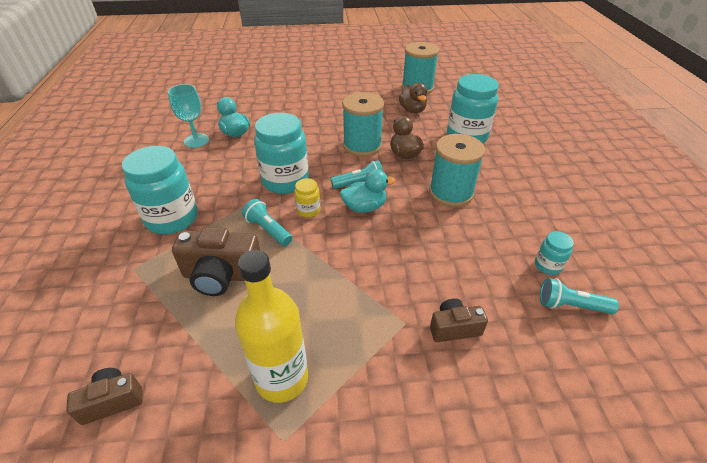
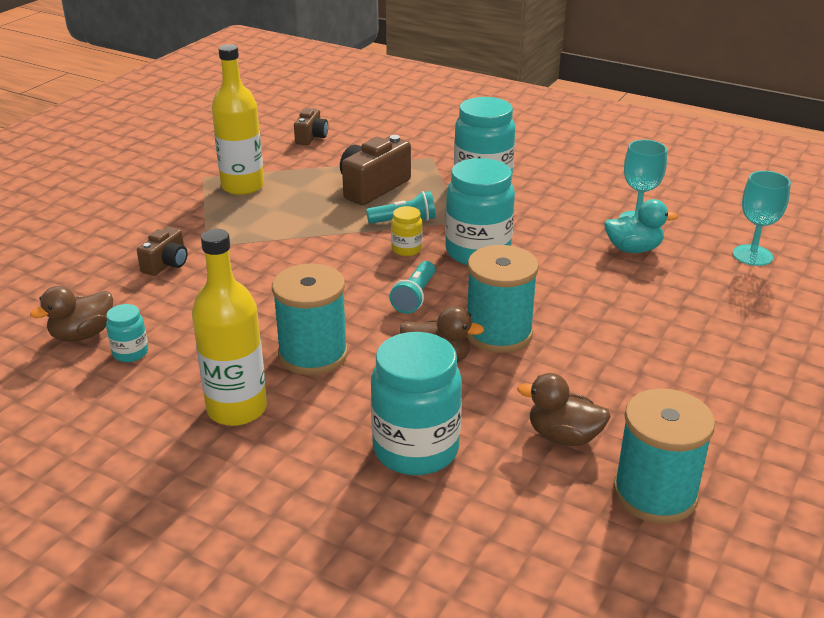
camera: 125 degrees right, 10 degrees down
(214, 102) = (752, 255): none -> turquoise goblet
(364, 207) = (368, 283): turquoise duck -> none
(519, 194) = (237, 409): none -> yellow bottle
(571, 306) = (82, 335): turquoise flashlight -> brown duck

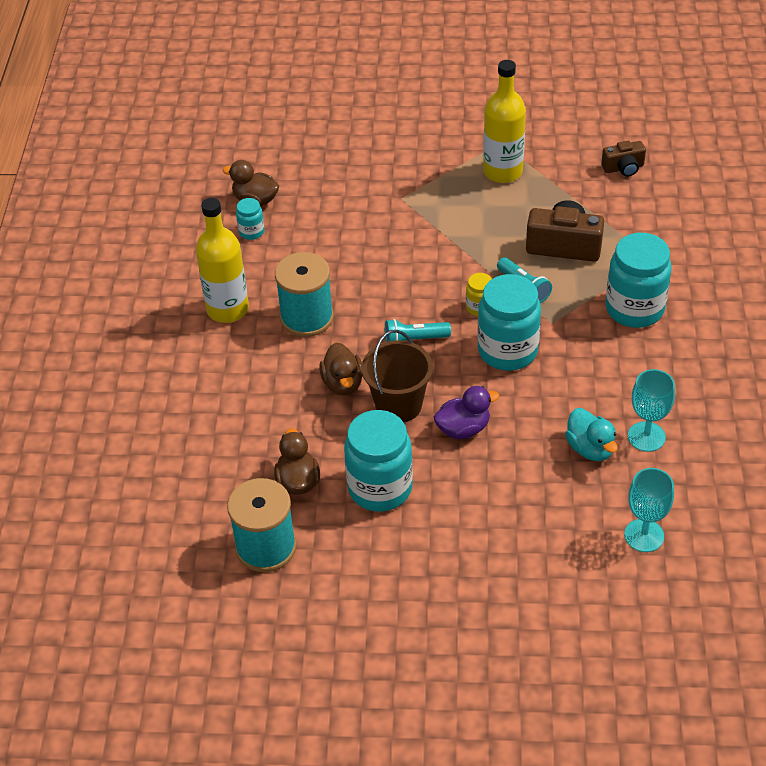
camera: 65 degrees right, 15 degrees up
(166, 264) = (362, 192): brown camera -> none
(416, 449) = (239, 411): turquoise jar -> turquoise jar (380, 488)
(498, 333) = (398, 405): turquoise spool -> brown bucket
(561, 305) = (463, 428): none -> purple duck

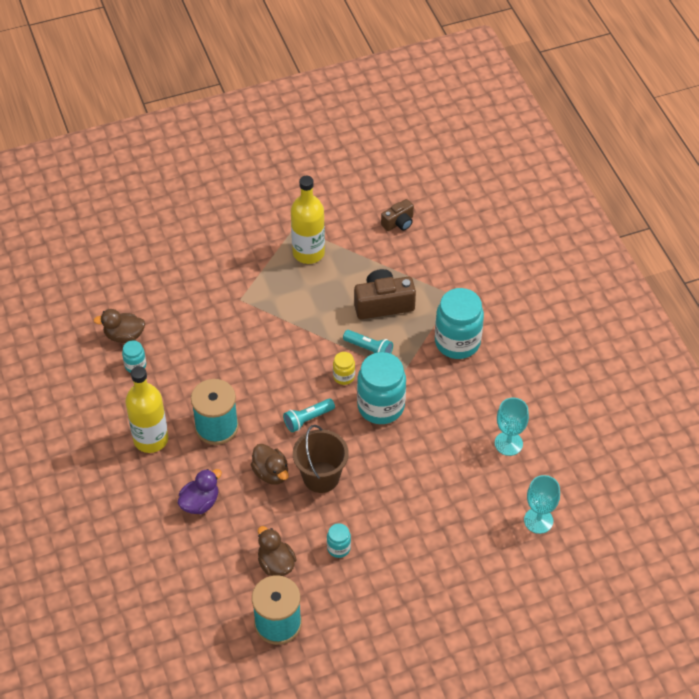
camera: 25 degrees left, 5 degrees up
(380, 488) = (338, 548): turquoise jar -> turquoise jar, size x0.47
(463, 428) = (377, 480): purple duck -> purple duck (200, 502)
(590, 448) = (473, 466): turquoise duck -> none

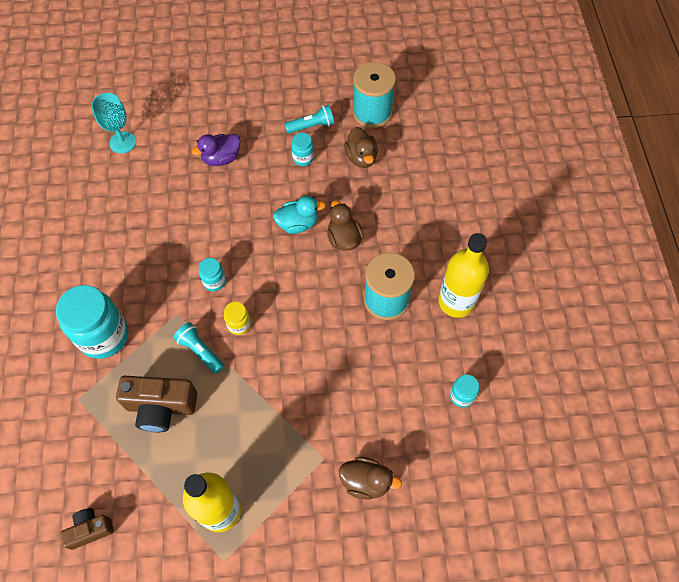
camera: 165 degrees left, 10 degrees up
(124, 336) = (470, 440): brown duck -> brown duck (366, 481)
(200, 502) = (418, 226): purple duck -> purple duck (221, 158)
(308, 419) = (292, 285): turquoise flashlight -> turquoise flashlight (311, 126)
(321, 477) = (298, 224): brown bucket -> turquoise duck
(381, 406) = (214, 281): turquoise jar -> turquoise jar, size x0.47
(508, 443) = (111, 215): turquoise goblet -> none

